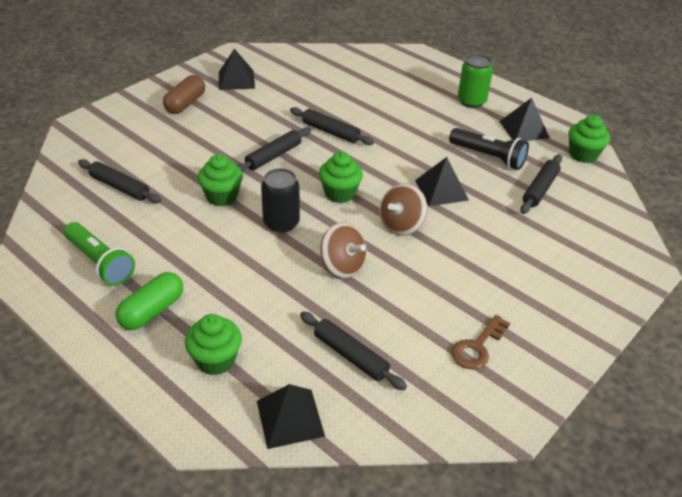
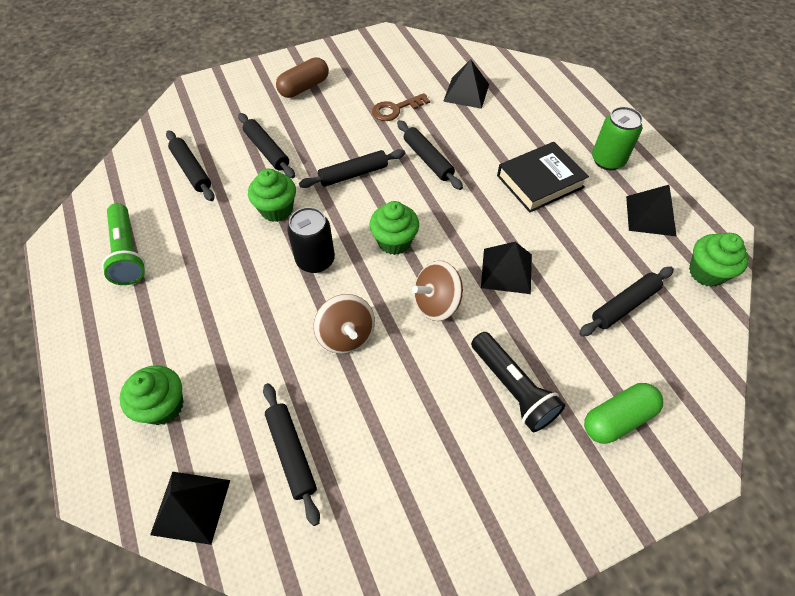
camera: 25 degrees right, 15 degrees up
(152, 311) = (140, 325): green capsule -> green capsule (617, 418)
(182, 156) = (267, 150): none -> black rolling pin
(236, 80) = (368, 70): black pyramid -> black pyramid (466, 92)
(429, 126) = (540, 181): none -> black book
(477, 347) = (430, 497): brown key -> brown key (396, 109)
(488, 157) = (586, 242): black flashlight -> black flashlight (512, 388)

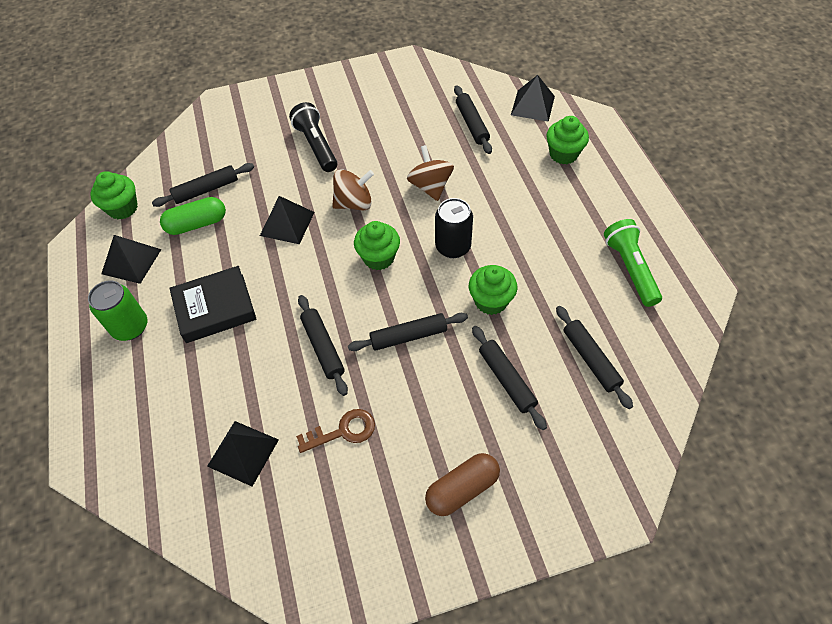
camera: 170 degrees left, 0 degrees up
(617, 418) = (255, 125): green capsule -> green capsule (197, 224)

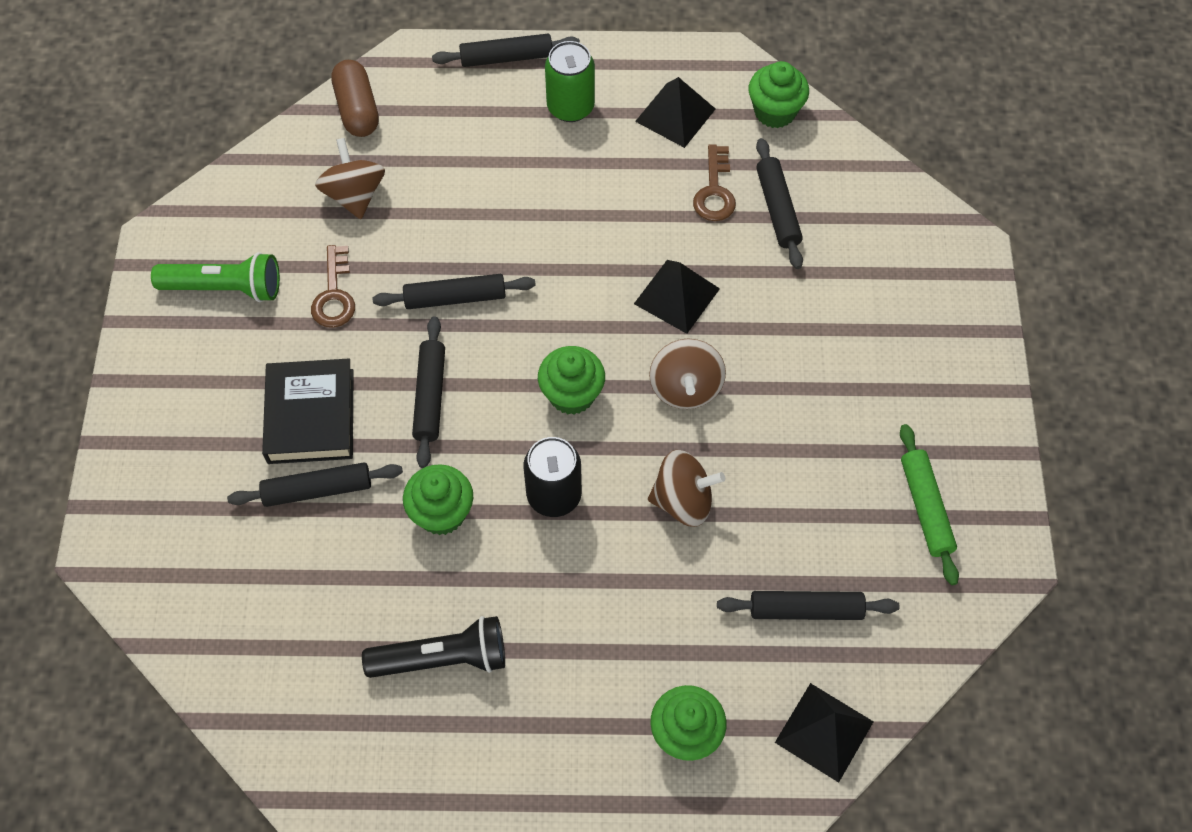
camera: 105 degrees right, 5 degrees up
(197, 224) = (715, 191): green capsule -> brown key
(215, 308) = (563, 194): black book -> black book (310, 416)
(243, 453) = (354, 195): black pyramid -> brown spinning top
(316, 146) = (825, 364): black flashlight -> black flashlight (443, 658)
(393, 92) = (925, 508): none -> green rolling pin
(462, 489) = (208, 395): brown capsule -> brown capsule (357, 109)
(590, 359) = (299, 604): black rolling pin -> black rolling pin (506, 58)
(630, 269) = (417, 728): green flashlight -> green flashlight (225, 288)

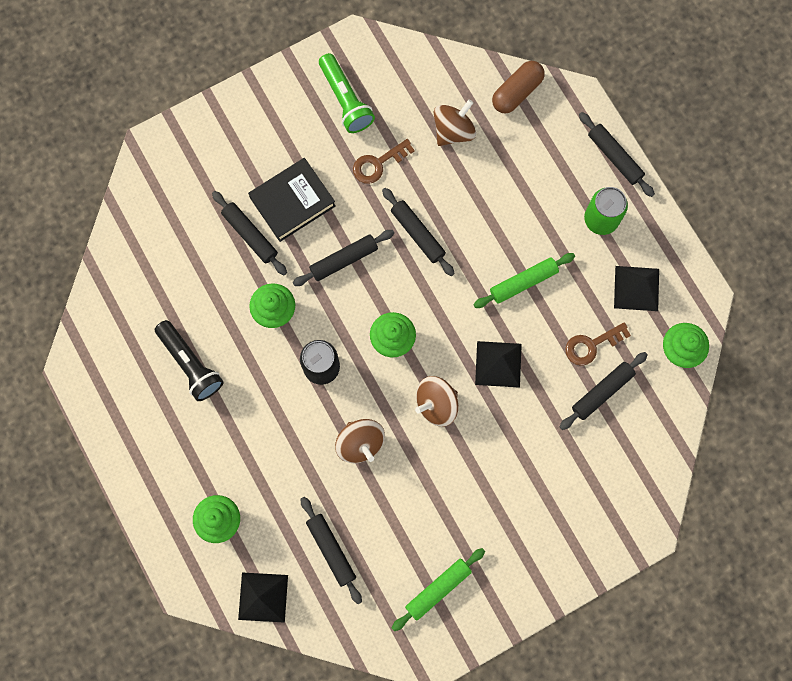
camera: 60 degrees right, 15 degrees up
(593, 219) = (523, 282): none -> green rolling pin

